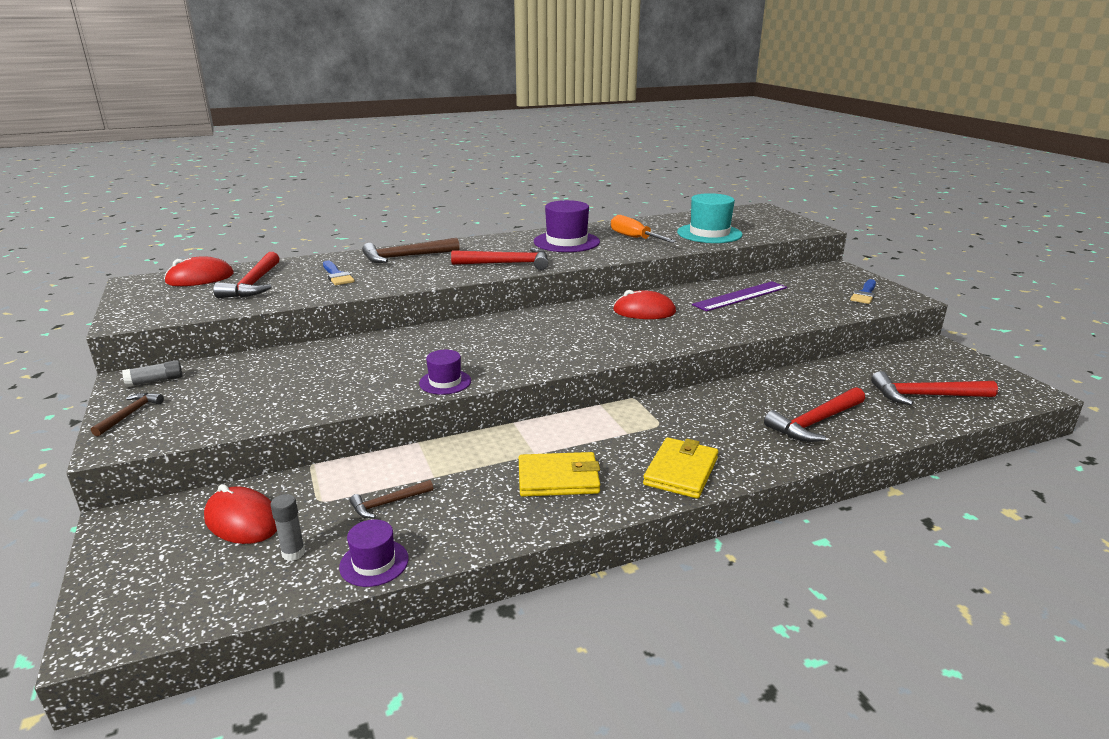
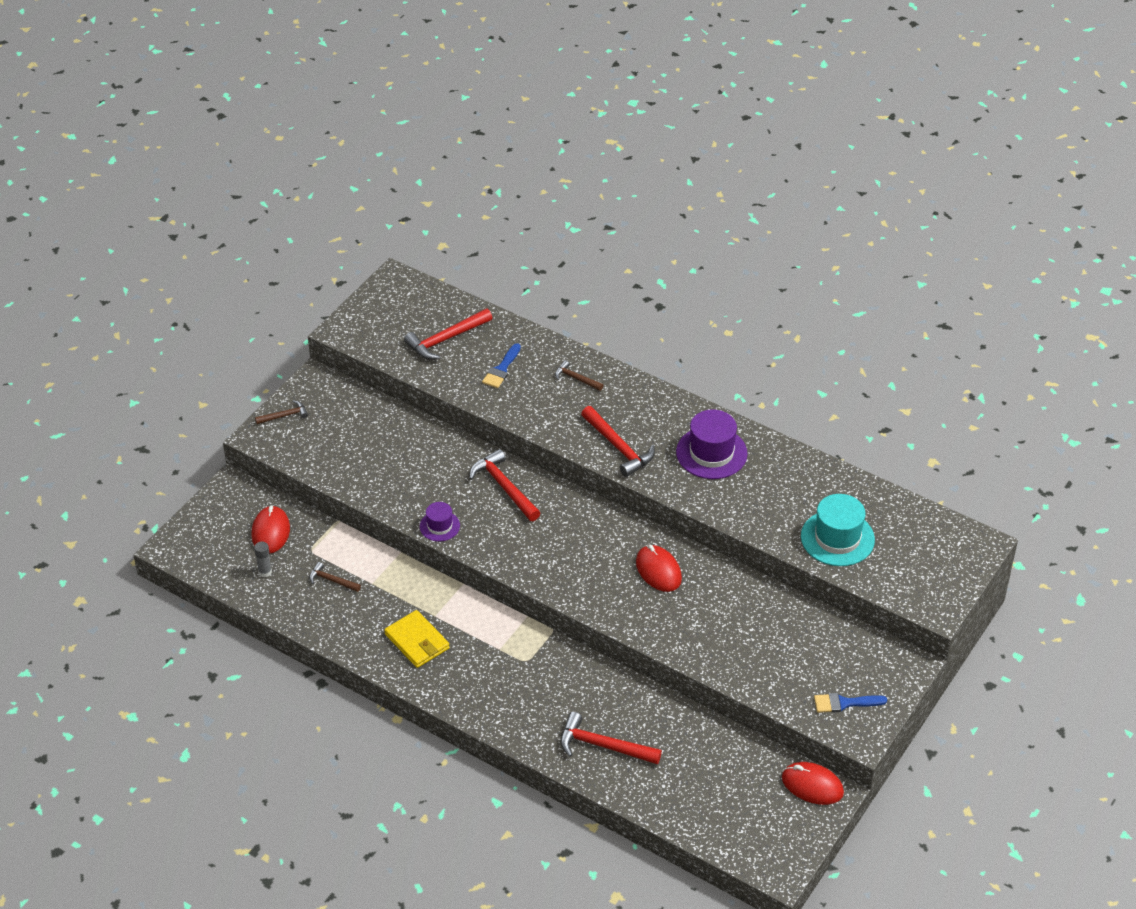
camera: 55 degrees right, 20 degrees up
(155, 381) = (323, 392): grey glue stick -> none
(200, 278) = (430, 303): red mouse -> red mouse (812, 785)
(374, 563) = (283, 608): purple hat -> none
(406, 257) = (576, 378): brown hammer -> brown hammer, size x0.56
(634, 238) = (768, 492): orange screwdriver -> none
(681, 471) = (474, 696): yellow wallet -> none
(740, 296) = (754, 618): purple ruler -> none
(925, 395) = (710, 802): red hammer -> red hammer (504, 487)

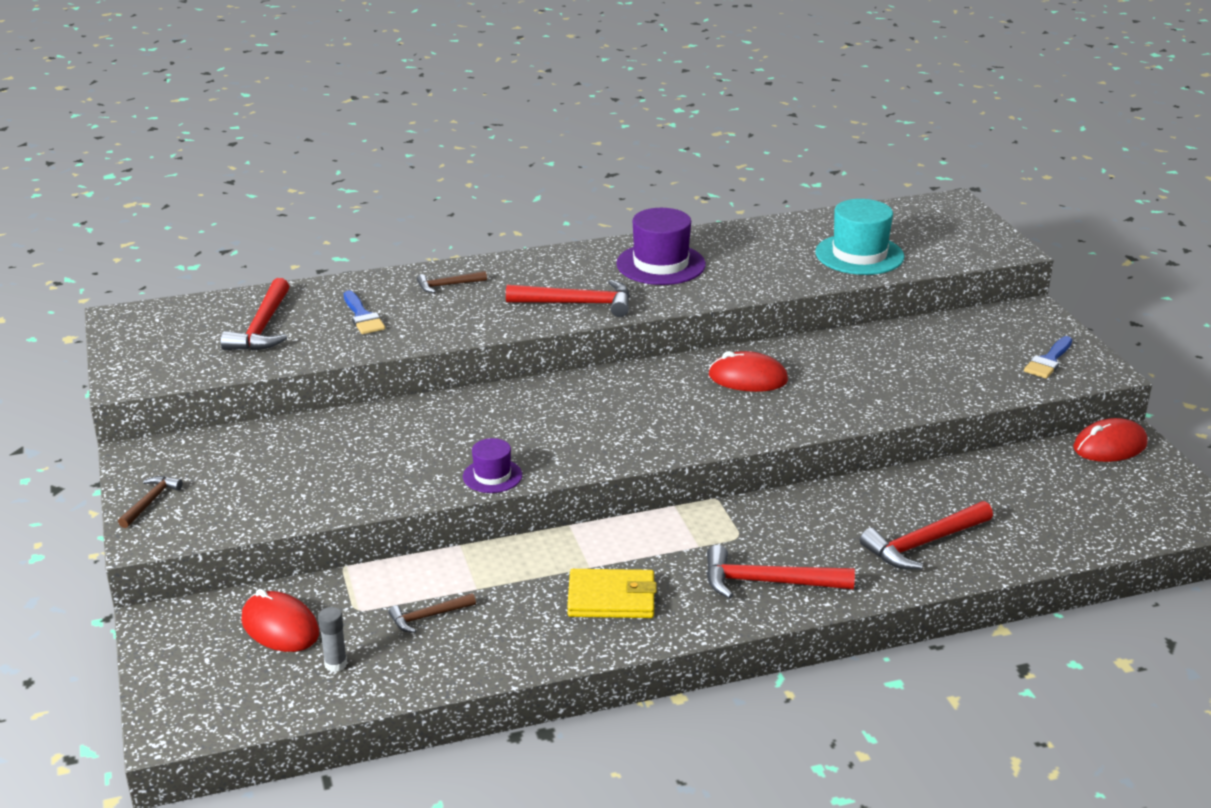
camera: 50 degrees left, 15 degrees down
(504, 487) = (500, 411): red hammer -> red hammer (767, 582)

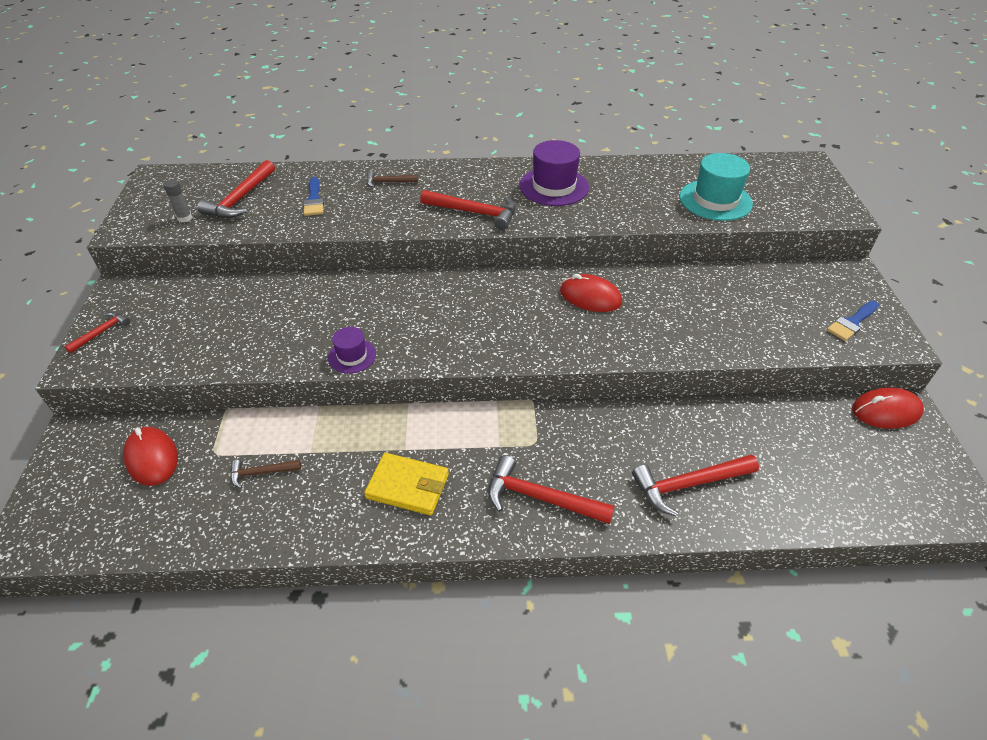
camera: 15 degrees right, 15 degrees up
(150, 502) = (101, 332): brown hammer -> red hammer
(335, 664) = (170, 505): grey glue stick -> grey glue stick (185, 218)

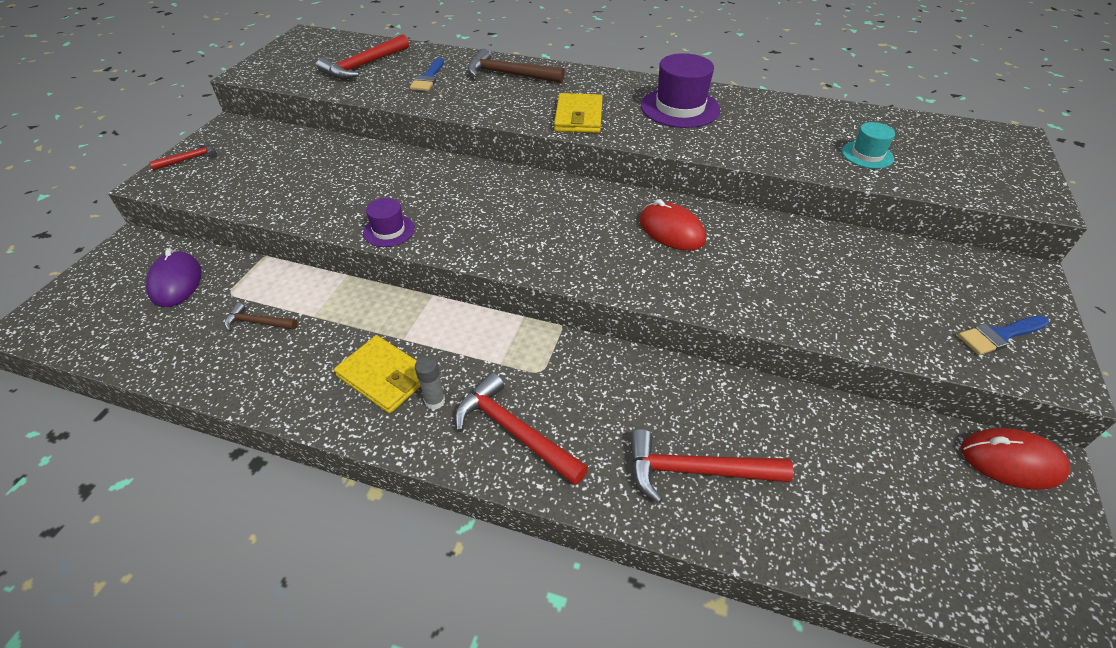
camera: 20 degrees right, 0 degrees up
(152, 458) = (176, 282): red mouse -> purple mouse
(185, 218) = (305, 73): grey glue stick -> grey glue stick (435, 401)
(388, 182) = (509, 74): brown hammer -> brown hammer, size x1.78
(474, 213) = (578, 117): red hammer -> yellow wallet
(715, 200) = (867, 155): turquoise hat -> turquoise hat, size x0.56

